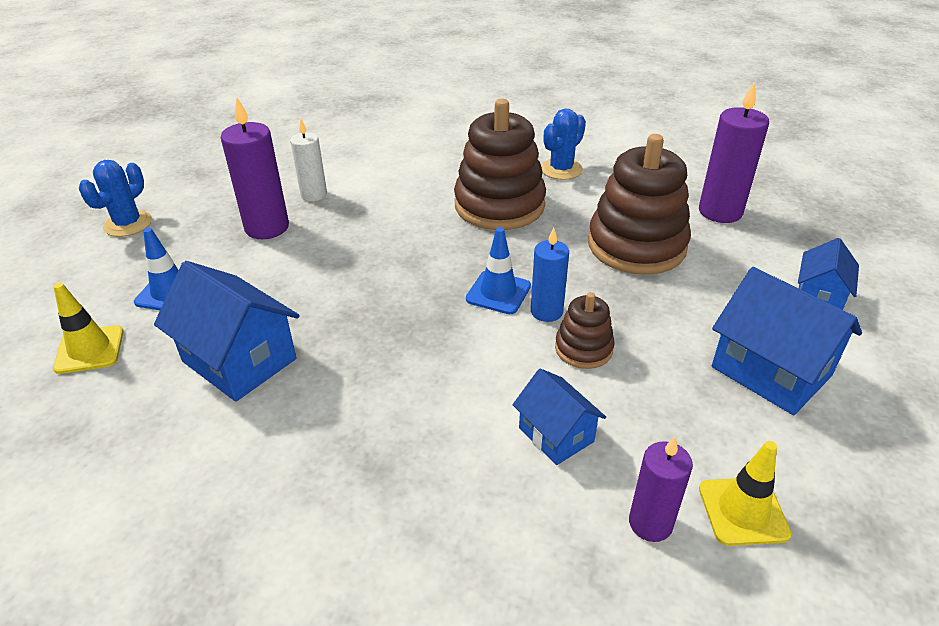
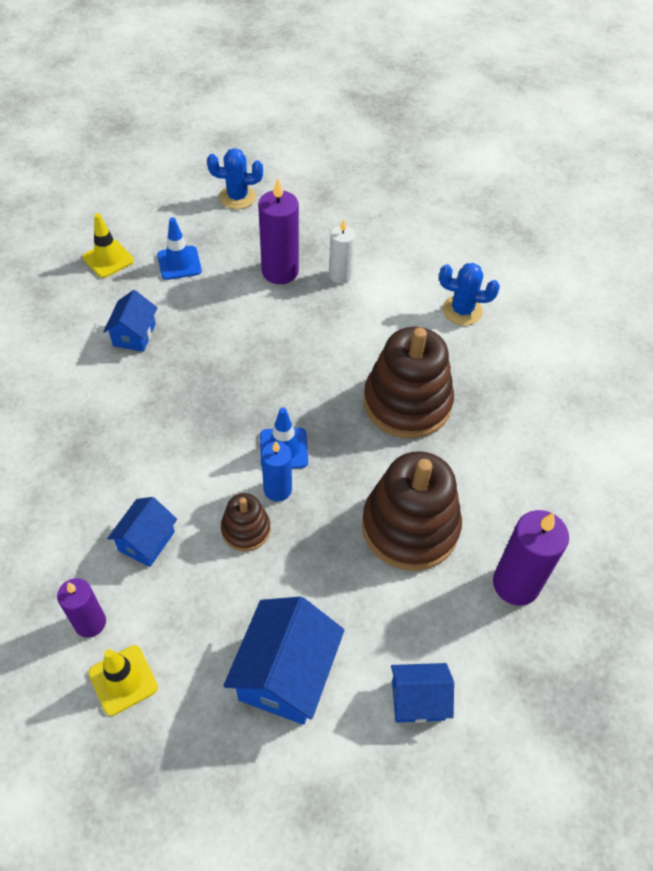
camera: 60 degrees right, 15 degrees up
(239, 360) = (134, 335): blue house -> blue house, size x0.60
(561, 169) = (502, 427): blue cactus -> blue cactus (462, 311)

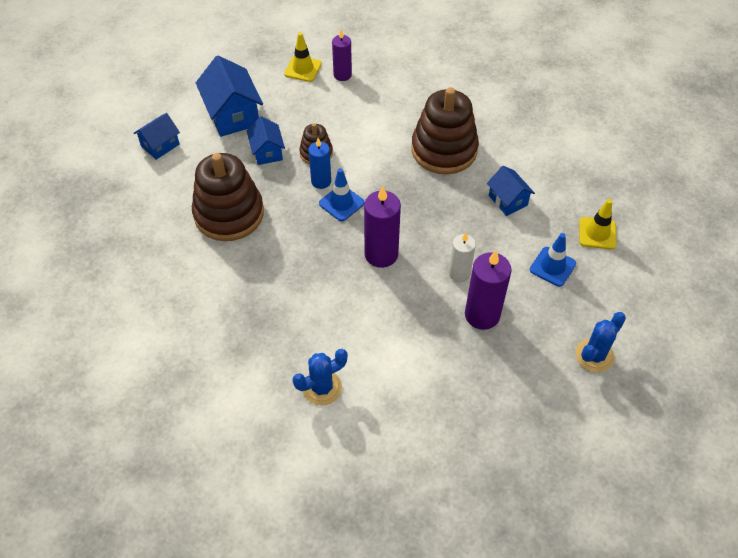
camera: 140 degrees right, 0 degrees up
(146, 541) = (358, 116): blue house -> blue house (267, 152)
(340, 275) = (438, 346): white candle -> white candle (459, 273)
(407, 403) = (296, 284): brown stacking toy -> brown stacking toy (444, 150)
(516, 584) = (145, 226): purple candle -> purple candle (381, 254)

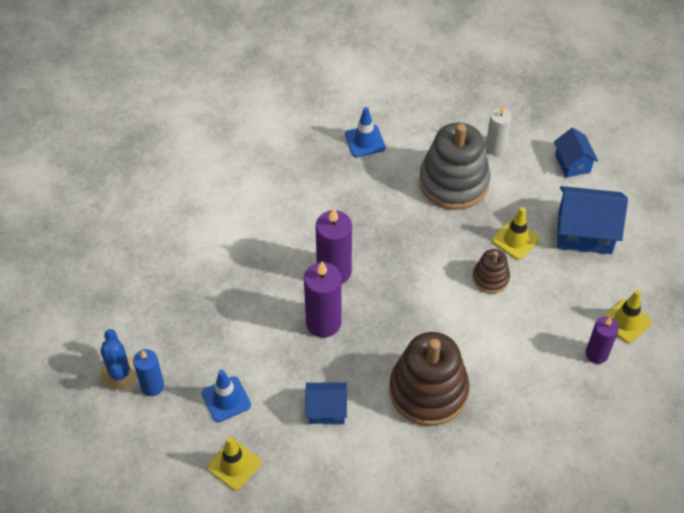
camera: 120 degrees right, 0 degrees up
(229, 214) = (454, 182): brown stacking toy -> grey stacking toy
(267, 152) = (515, 240): blue house -> yellow traffic cone
(321, 181) = (450, 266): blue candle -> blue candle (152, 386)
(322, 387) = (237, 174): blue cactus -> none
(341, 203) = (413, 269): blue traffic cone -> blue traffic cone (365, 141)
(459, 273) = (272, 320): white candle -> white candle (495, 147)
(482, 315) = (219, 313): purple candle -> purple candle (323, 322)

